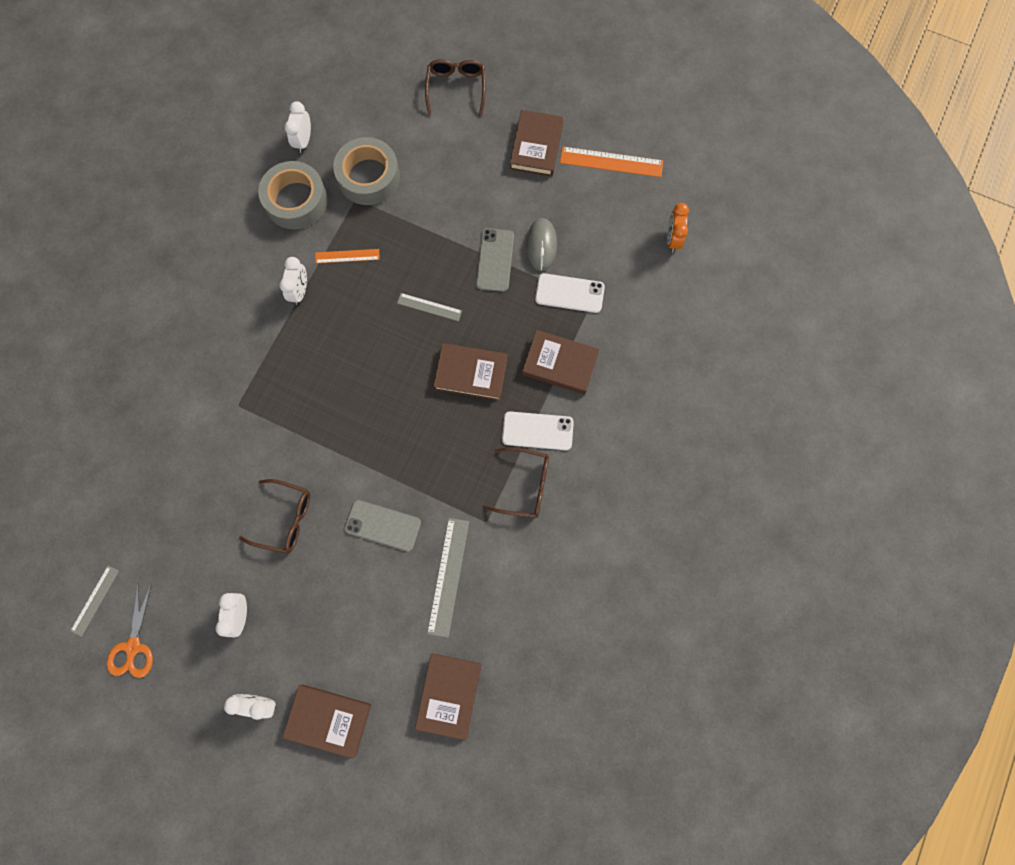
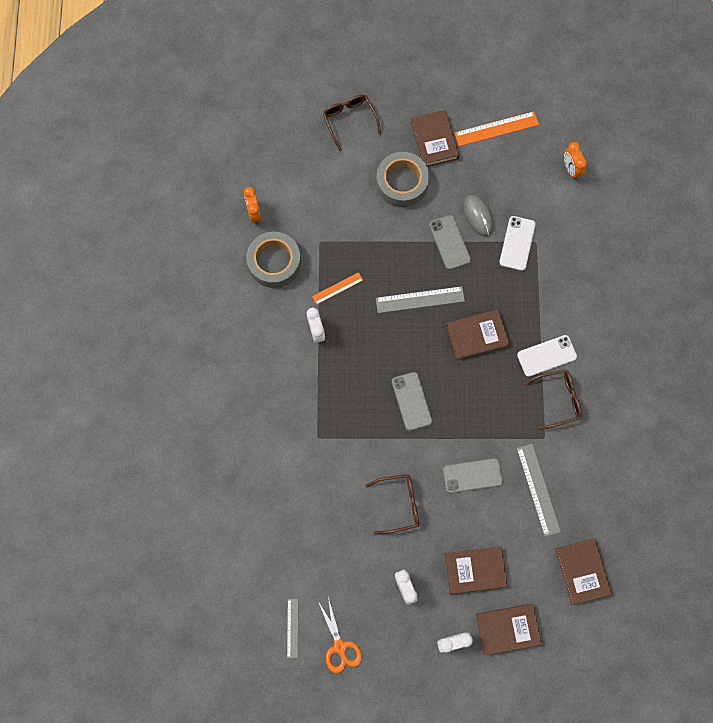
camera: 25 degrees left, 0 degrees up
(303, 141) = (254, 213): white clock -> orange clock
(360, 412) = (411, 401): none -> grey phone
(368, 177) = (320, 219): grey tape -> grey tape (402, 183)
(429, 307) = (420, 299): grey ruler -> grey ruler, size x1.65
(560, 364) = (537, 299): brown book -> brown book (475, 570)
(569, 293) = (517, 243): white phone -> white phone turned 60 degrees counterclockwise

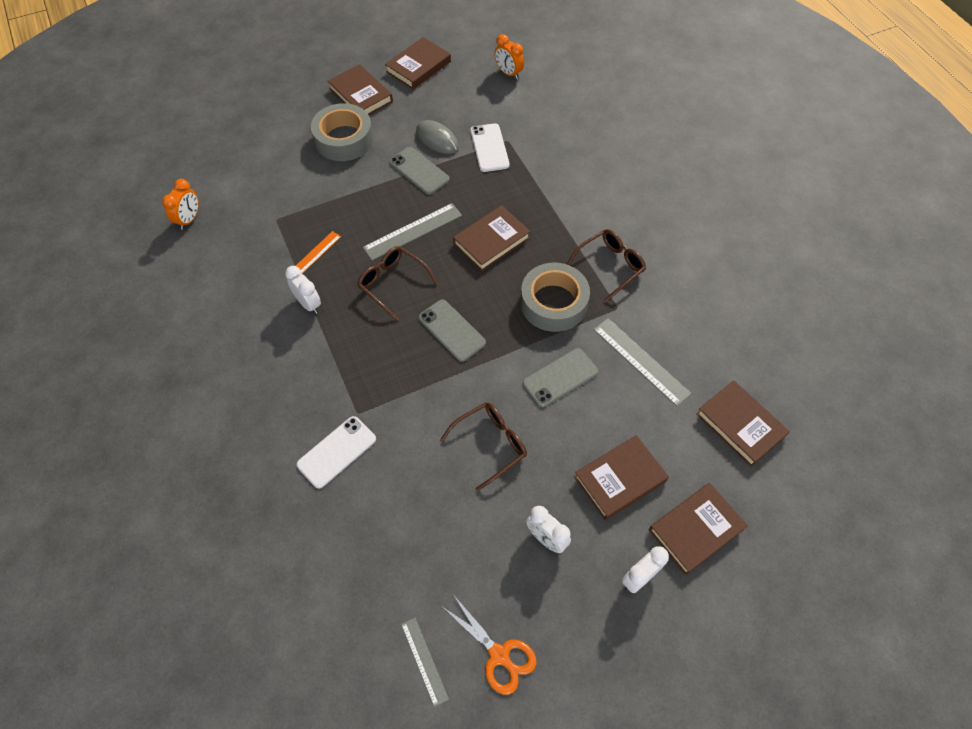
camera: 25 degrees left, 15 degrees down
(254, 213) = (189, 219): orange clock -> orange clock turned 120 degrees counterclockwise
(274, 262) = (231, 256): grey tape -> grey tape (553, 303)
(349, 120) = (264, 107): brown glasses -> brown glasses (393, 283)
(496, 128) = (418, 67): orange ruler -> brown book
(546, 356) = (575, 231): white phone -> white phone (337, 452)

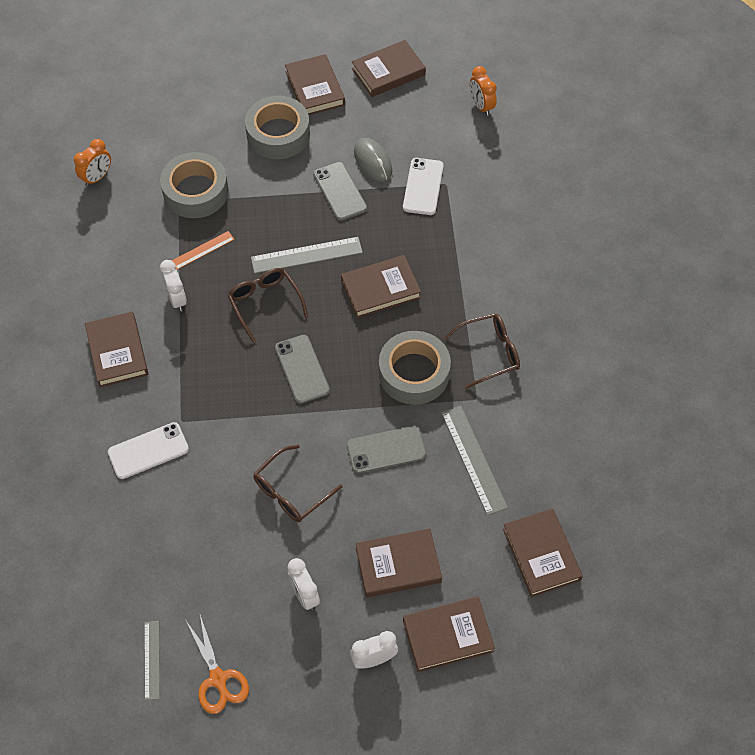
camera: 20 degrees right, 0 degrees up
(269, 368) = (117, 352): none -> brown book
(288, 206) = (196, 191): none -> grey tape
(490, 444) = (291, 491): brown glasses -> brown glasses turned 150 degrees clockwise

